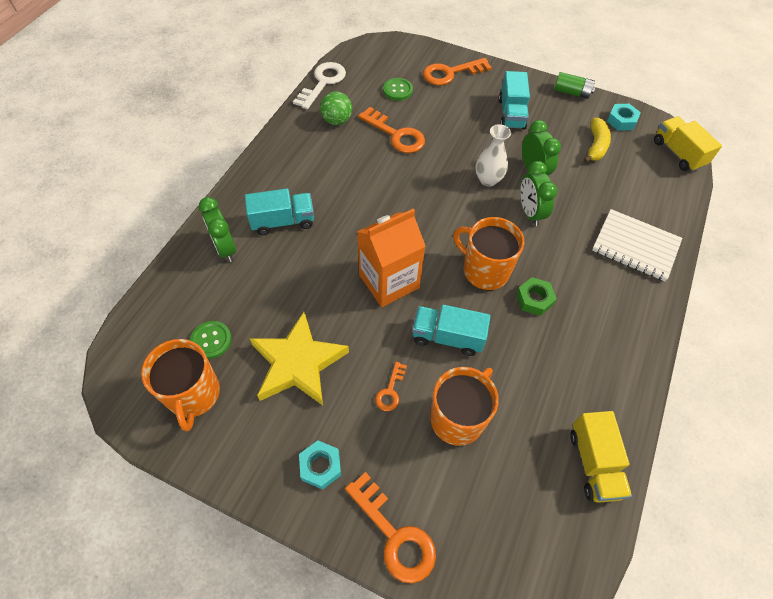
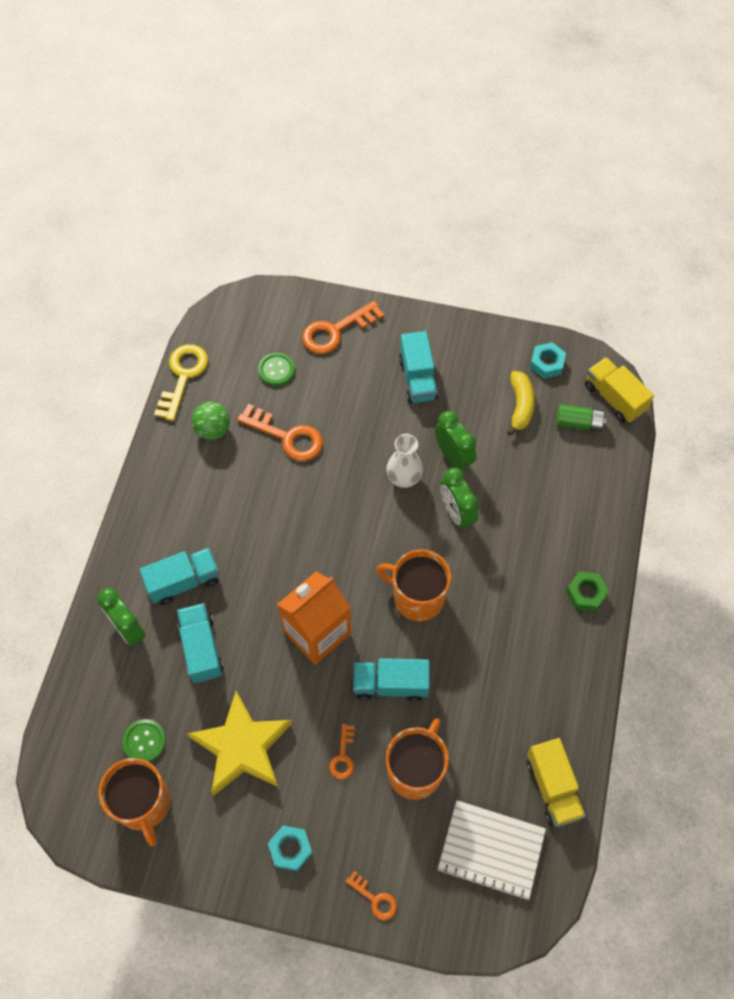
camera: 10 degrees left, 5 degrees up
(284, 275) = (201, 648): none -> turquoise truck
(323, 83) = (183, 376): white key -> yellow key
(395, 535) = (375, 899): orange key -> orange key, size x0.53
(534, 299) = (474, 621): green nut -> green nut (586, 593)
(571, 92) = (485, 332): green battery -> green battery (578, 423)
(635, 246) = (575, 533): white notebook -> white notebook (491, 850)

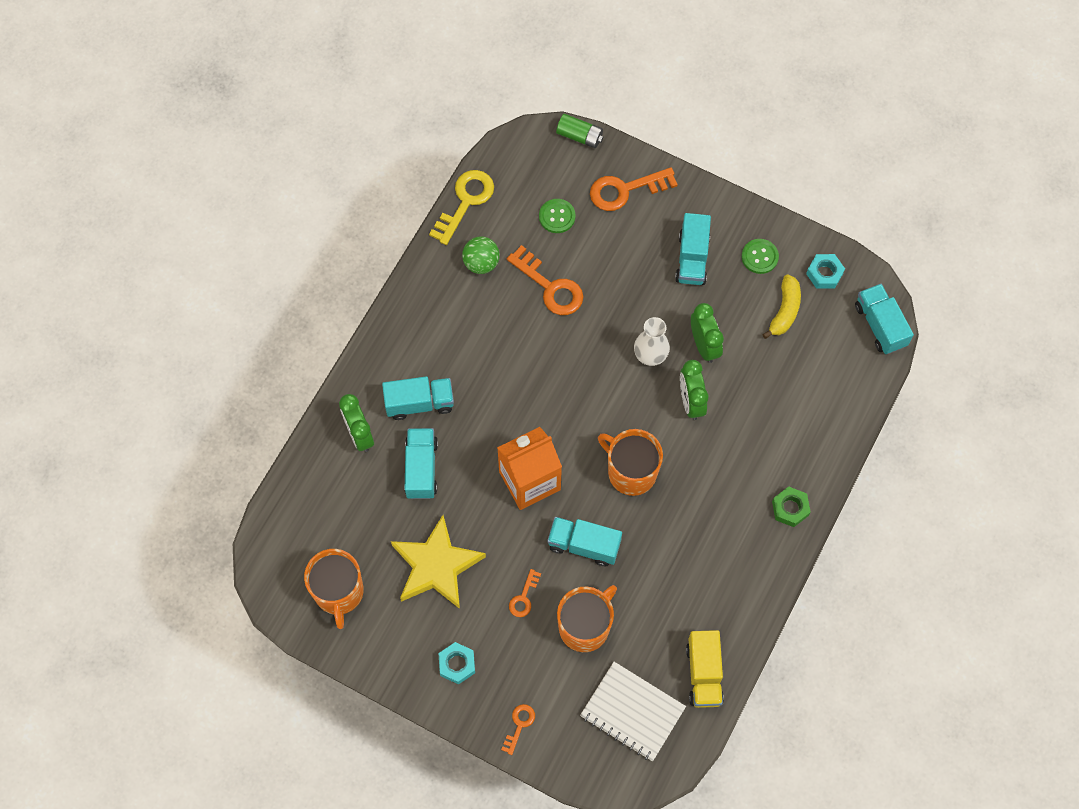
camera: 15 degrees right, 5 degrees up
(144, 741) = (351, 538): green button -> green button (759, 257)
(375, 899) = (519, 725): orange key -> orange key turned 120 degrees counterclockwise
(578, 423) = (836, 342): green battery -> green battery (580, 136)
(614, 398) = (880, 325): yellow truck -> turquoise truck

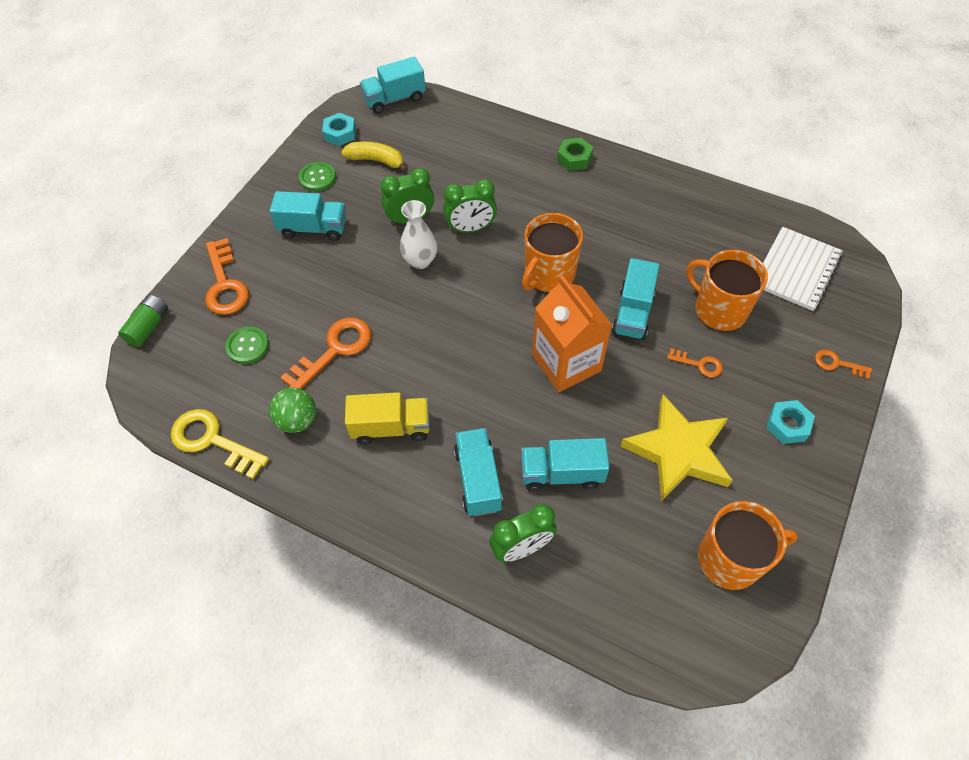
camera: 90 degrees left, 10 degrees down
(704, 674) = (744, 218): yellow truck -> yellow truck (391, 427)

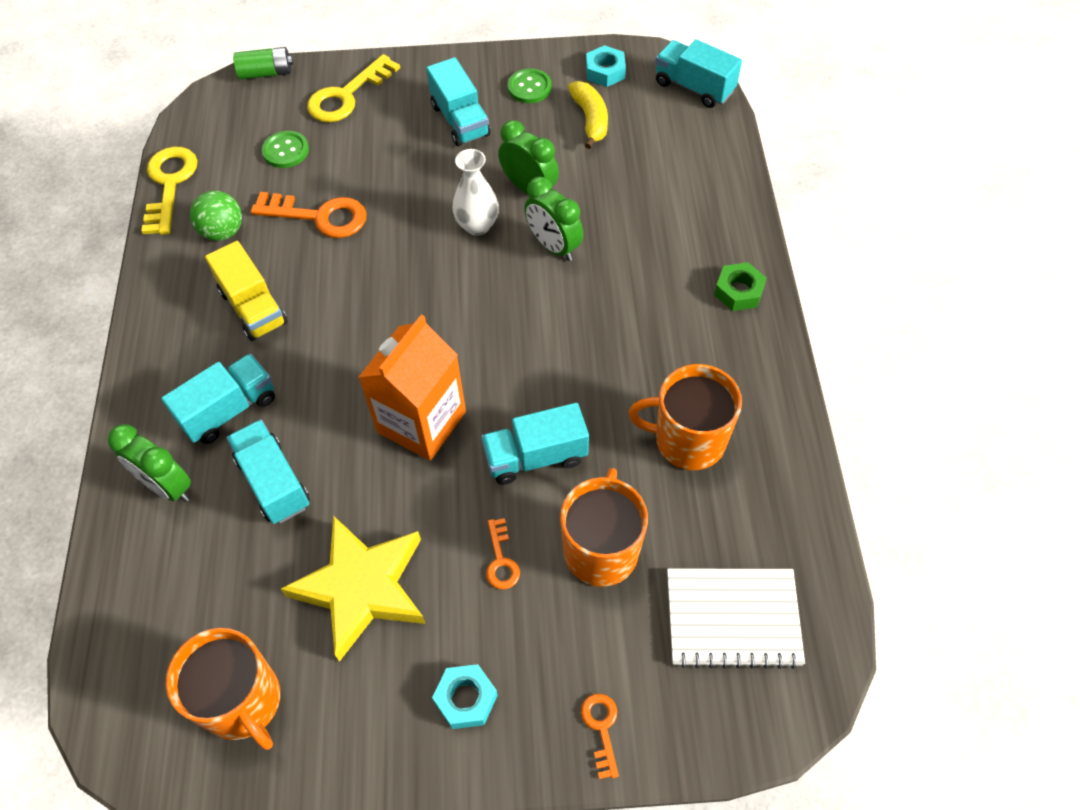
camera: 60 degrees right, 0 degrees up
(225, 284) = (347, 95): orange key -> yellow key
(549, 275) = (536, 349): orange mug -> orange mug (688, 440)

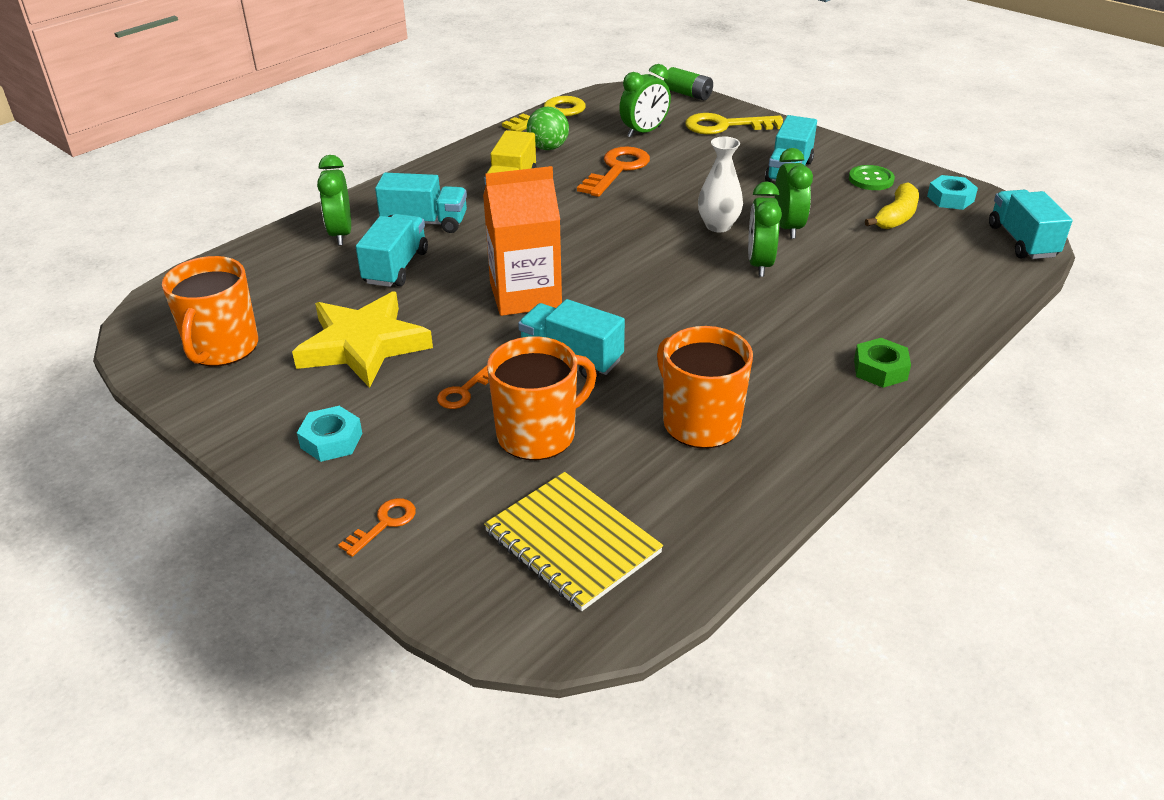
camera: 45 degrees right, 20 degrees down
(286, 151) = (644, 132): green button -> green clock
(319, 216) = (617, 170): orange key -> orange key turned 120 degrees counterclockwise
(732, 618) = (572, 542): white notebook -> yellow notebook

